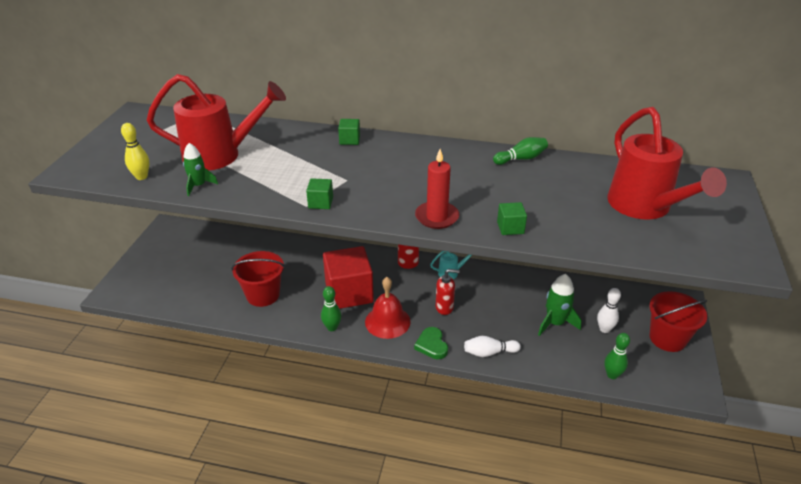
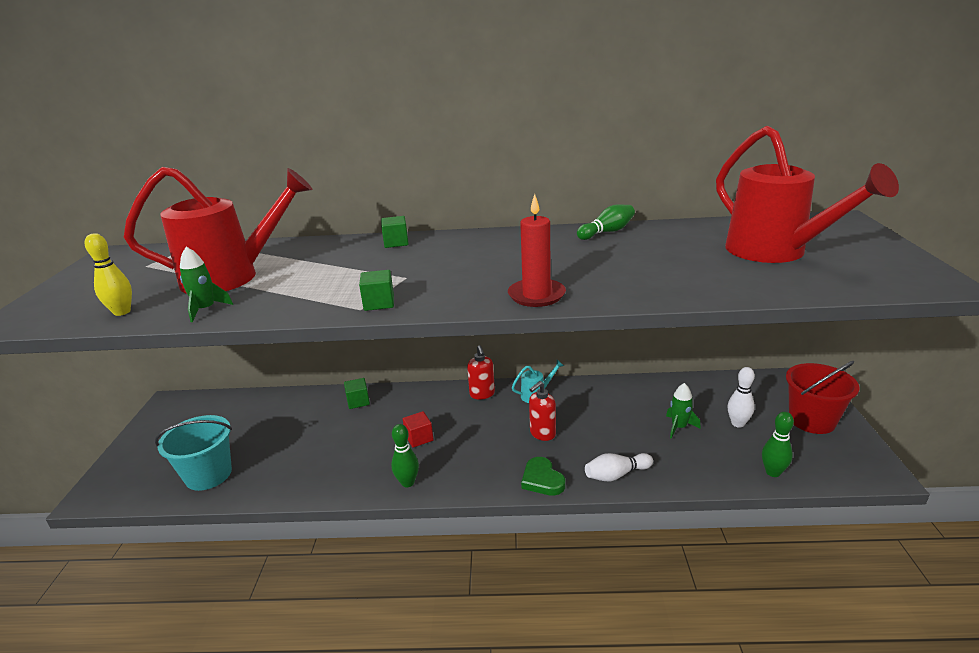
camera: 10 degrees left, 10 degrees down
(191, 293) = (208, 475): none -> turquoise bucket
(263, 295) = (307, 460): red bucket -> none
(349, 293) = (419, 438): red cube -> red cube, size x0.43
(387, 321) = (477, 462): red bell -> none
(444, 307) = (542, 433): red soap dispenser -> red soap dispenser turned 150 degrees clockwise
(510, 228) = (633, 292): green cube -> green cube (358, 401)
(555, 323) = (679, 427): green rocket -> green rocket, size x0.66

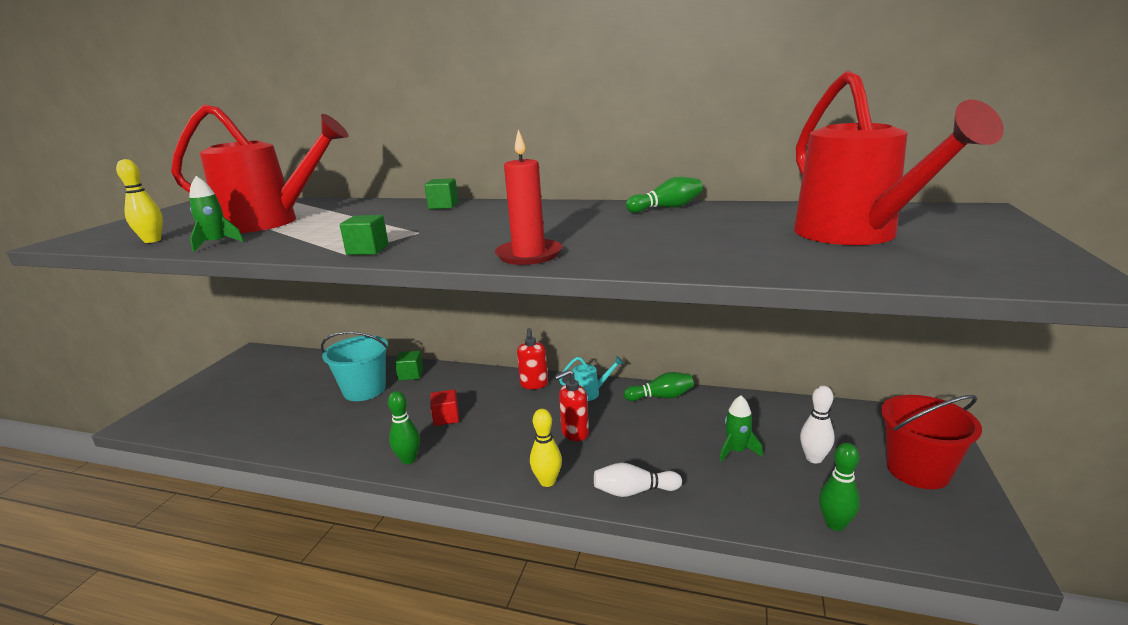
camera: 15 degrees right, 5 degrees down
(208, 475) = (239, 420): turquoise bucket -> turquoise bucket (364, 390)
(542, 480) = (547, 481): green heart -> yellow bowling pin
(598, 389) = (661, 397): none -> green bowling pin

